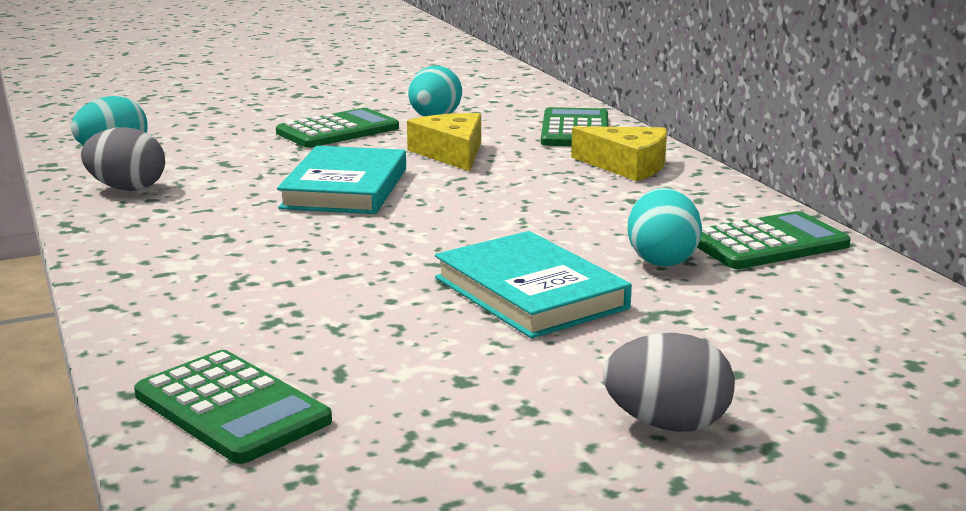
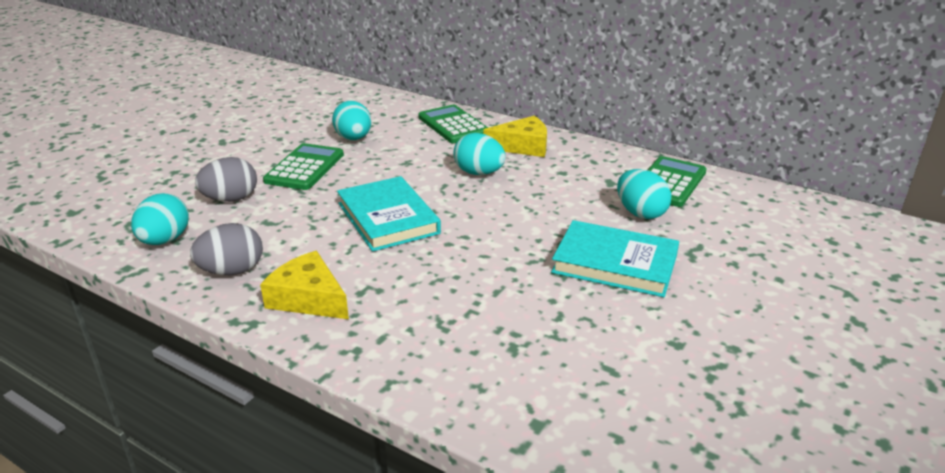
camera: 35 degrees left, 10 degrees up
(231, 408) = (596, 427): green calculator -> none
(451, 153) = (409, 166): yellow cheese -> yellow cheese (308, 298)
(522, 176) = (479, 173): none -> turquoise egg
(667, 424) = (802, 327): grey egg -> grey egg (231, 199)

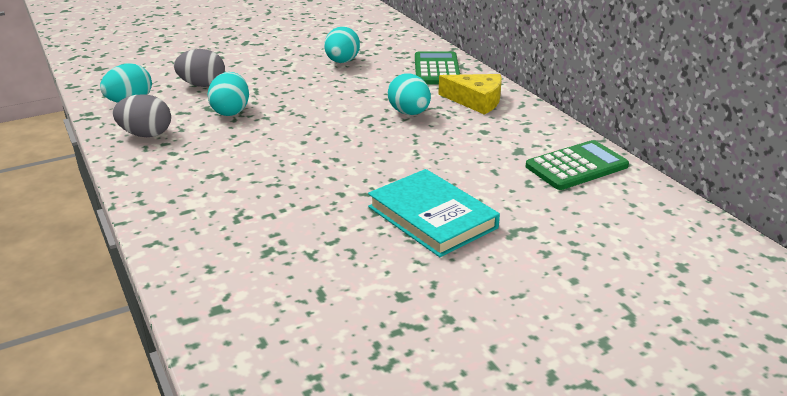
camera: 30 degrees right, 0 degrees up
(305, 168) = (279, 75): green calculator -> none
(308, 298) = (171, 168): yellow cheese -> none
(388, 218) = (294, 128): turquoise book -> none
(640, 213) = (511, 184): turquoise egg -> turquoise egg (231, 111)

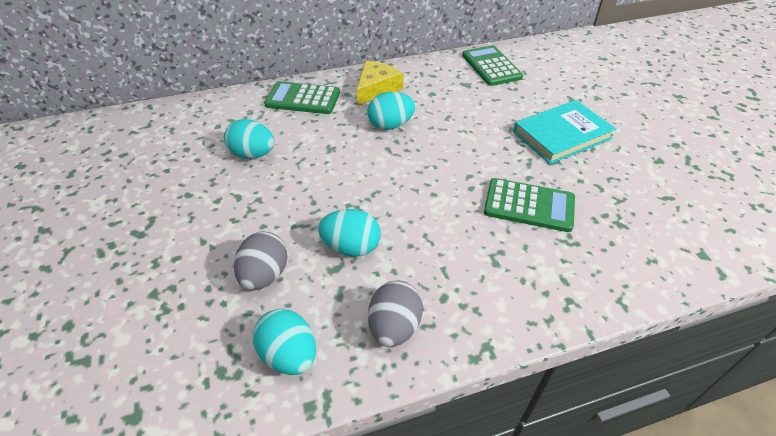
camera: 80 degrees left, 15 degrees up
(292, 192) = (529, 205): none -> green calculator

